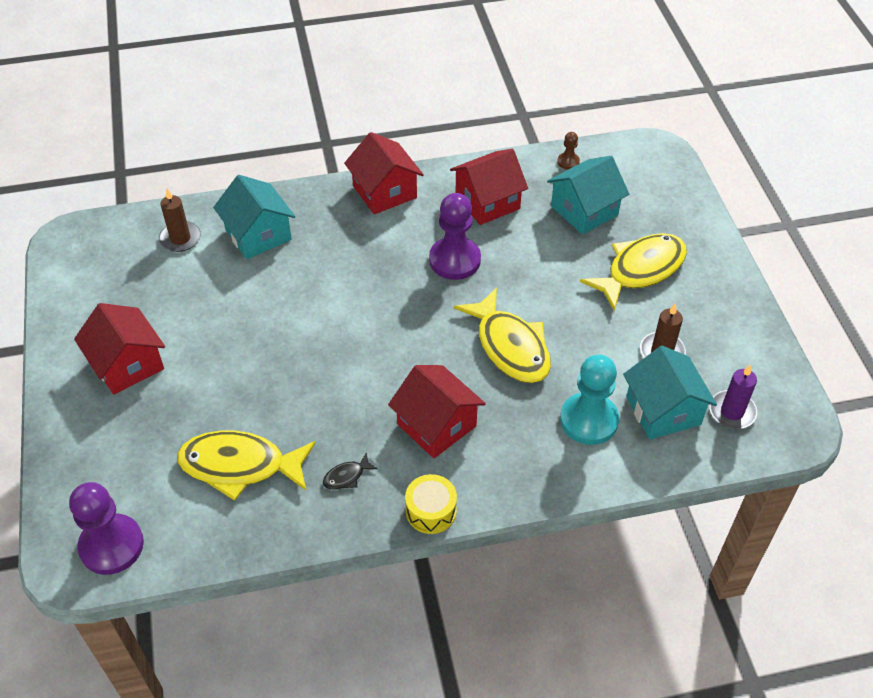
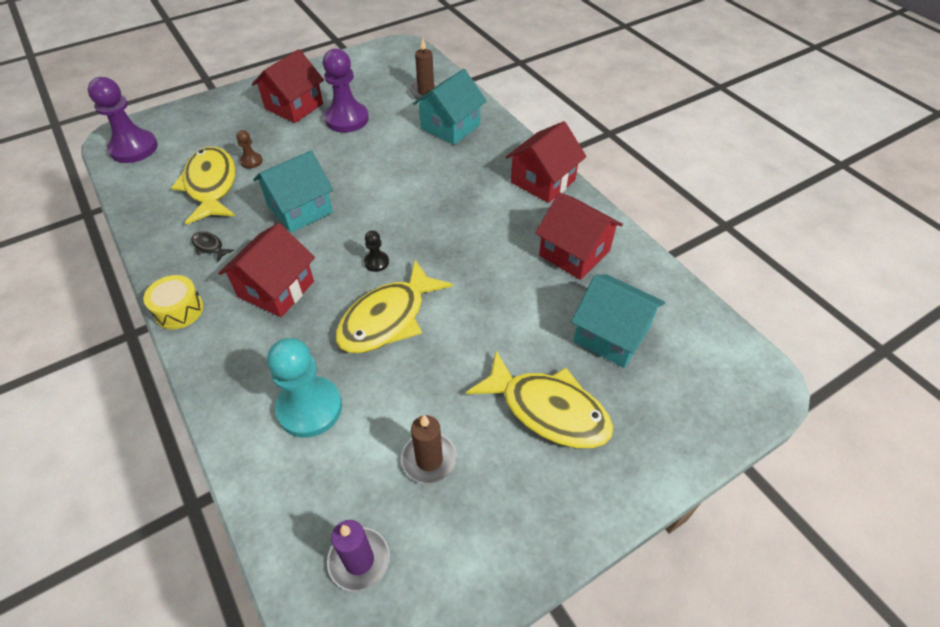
camera: 70 degrees right, 0 degrees up
(435, 340) = (376, 262): none -> black pawn
(454, 260) = (482, 249): purple pawn -> purple pawn (347, 119)
(568, 162) = (678, 303): brown pawn -> brown pawn (251, 161)
(663, 411) = (341, 479): turquoise house -> turquoise house (300, 209)

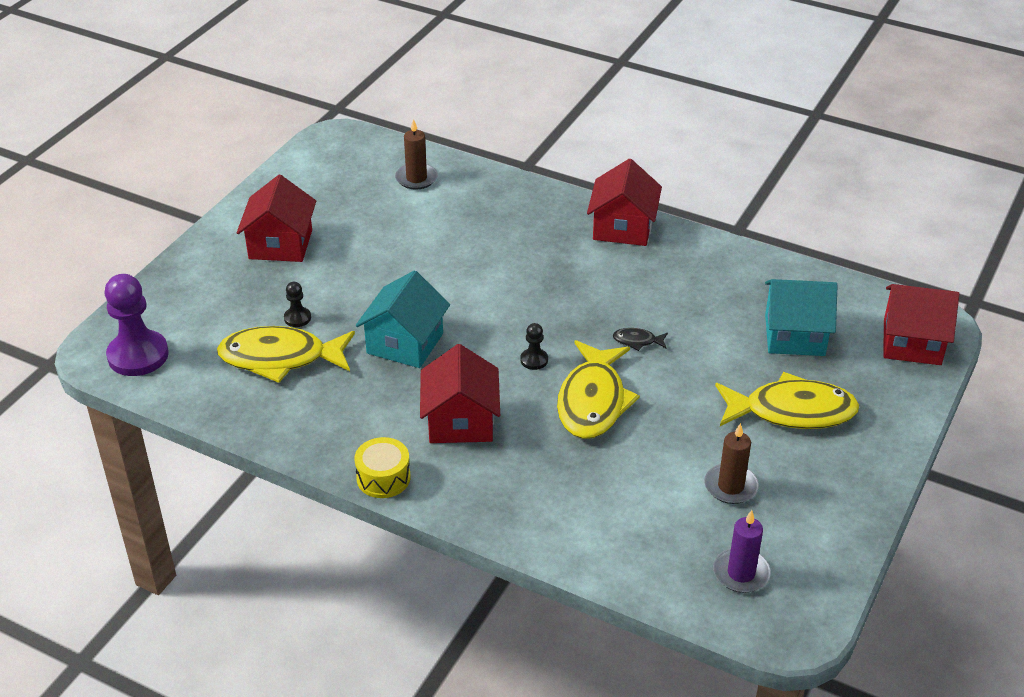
camera: 30 degrees left, 10 degrees down
(209, 247) = (348, 413): black fish -> black fish (637, 341)
(211, 186) = (280, 358): yellow fish -> yellow fish turned 45 degrees counterclockwise
(251, 161) = (297, 318): brown pawn -> black pawn
(309, 408) = (595, 496): turquoise pawn -> none
(347, 119) = (357, 237): purple pawn -> none
(450, 127) = (479, 206): turquoise house -> none
(574, 253) = (707, 281): red house -> red house (912, 342)

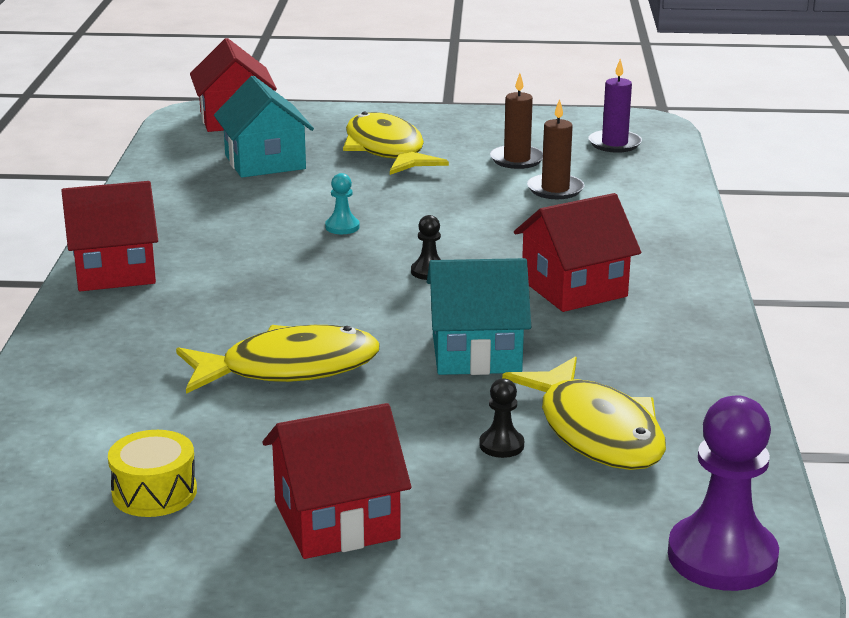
camera: 115 degrees left, 15 degrees down
(383, 478) = (709, 308): yellow drum -> yellow drum (154, 492)
(416, 178) = (63, 447): brown candle -> brown candle (555, 189)
(593, 401) = (465, 231): yellow fish -> yellow fish (289, 368)
(637, 341) = (342, 227): black fish -> turquoise pawn

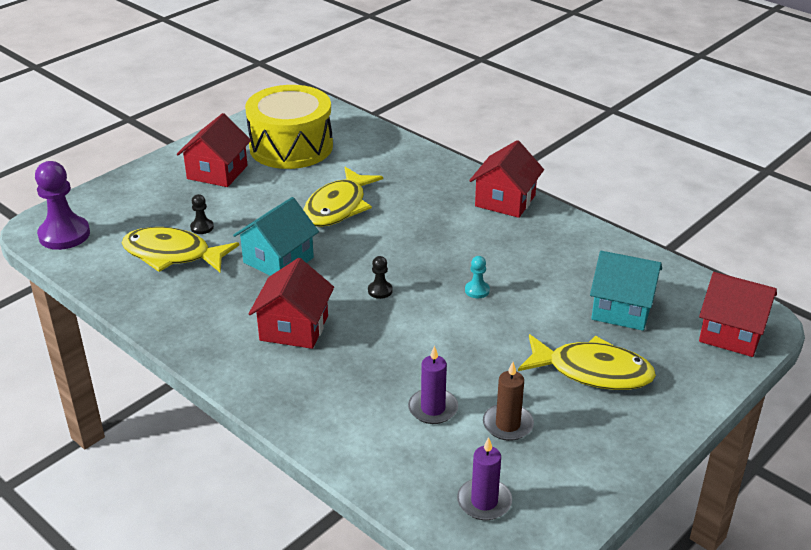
camera: 130 degrees right, 10 degrees up
(154, 492) = (291, 147): yellow drum -> yellow drum, size x2.28
(555, 189) = (433, 408): brown candle -> purple candle

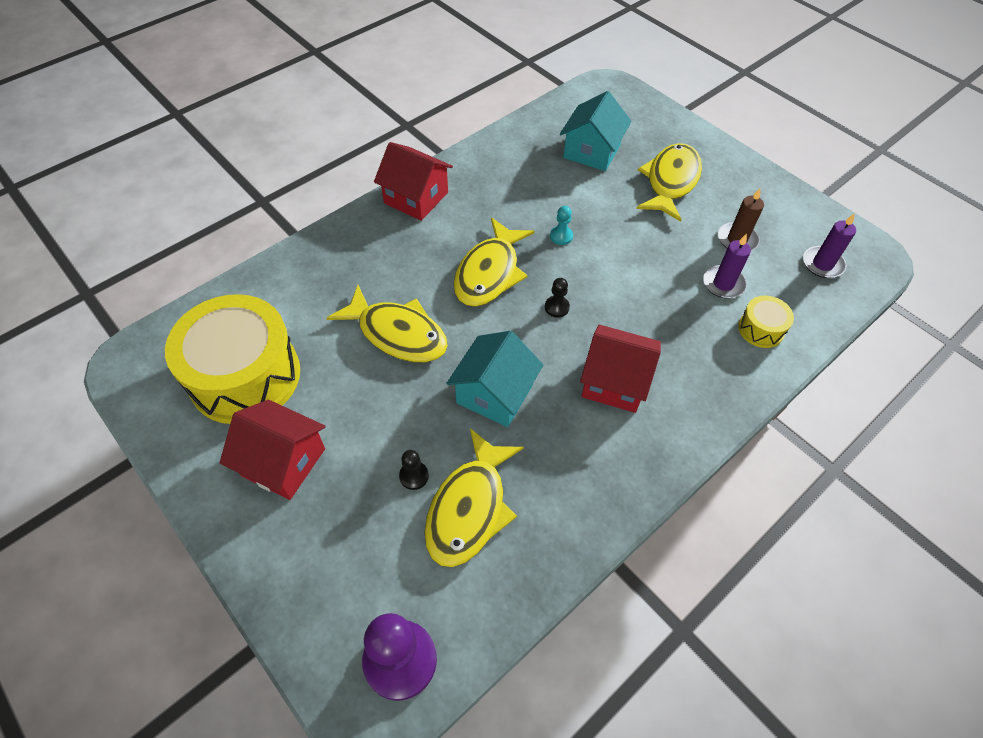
camera: 85 degrees left, 20 degrees up
(278, 260) = (494, 394): turquoise house -> turquoise house turned 75 degrees clockwise
(370, 435) = (761, 329): none -> yellow drum
(416, 249) = (489, 273): none -> yellow fish
(731, 333) = (622, 102): red house -> none

